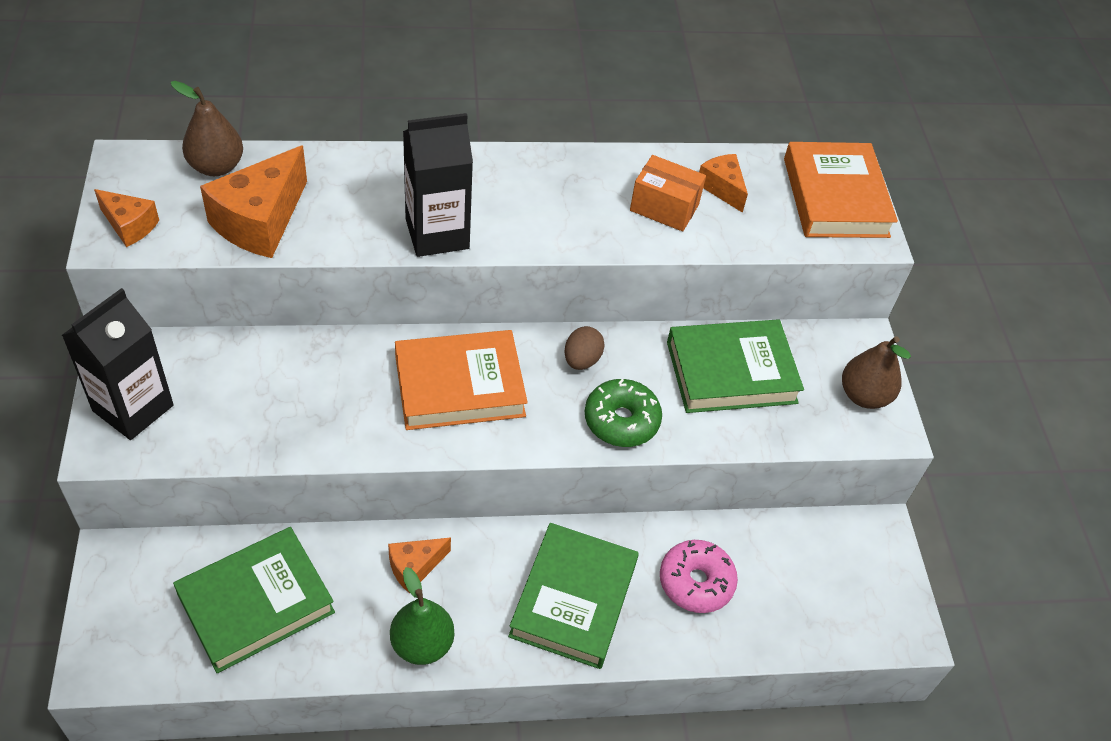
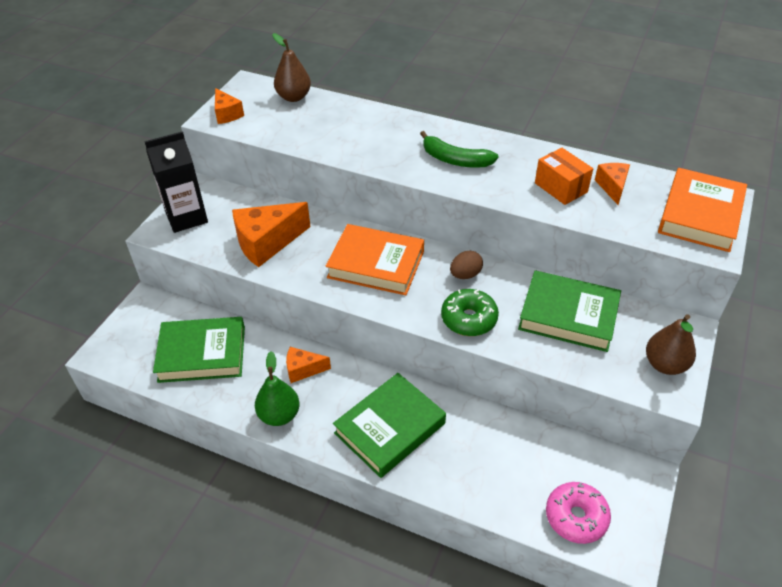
camera: 35 degrees right, 5 degrees down
(260, 221) = (297, 130): orange cheese -> orange cheese (267, 243)
(437, 234) = (396, 163): black carton -> none
(511, 206) = (455, 160): none -> green banana
(696, 582) = (481, 452): pink donut -> pink donut (576, 517)

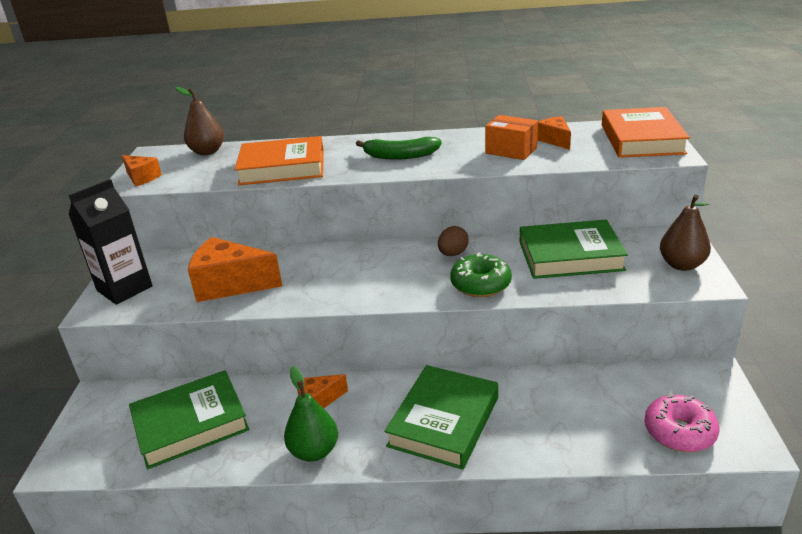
camera: 20 degrees left, 15 degrees down
(267, 243) = (230, 285): orange cheese -> orange cheese turned 60 degrees clockwise
(376, 264) = (358, 270): orange book -> orange book (282, 167)

